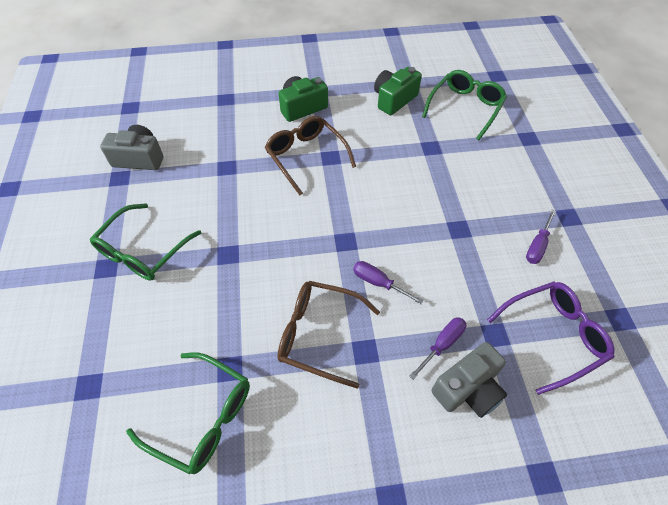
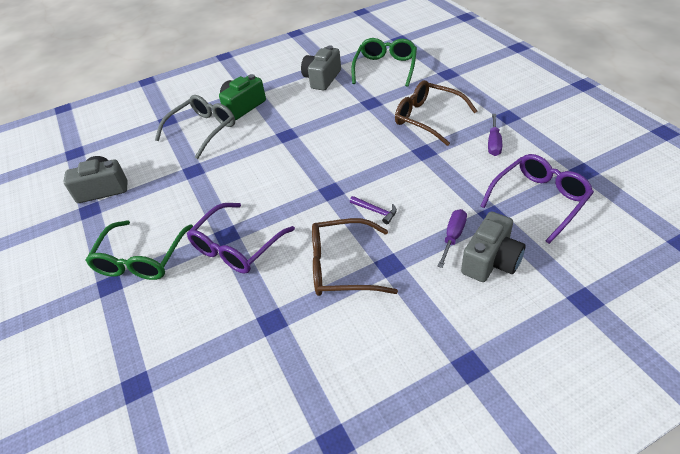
camera: 15 degrees left, 10 degrees down
(203, 417) = (265, 369): green glasses -> none
(231, 272) = (236, 247): none -> purple glasses
(254, 123) = (203, 130): none -> grey glasses
(306, 157) = (264, 141): brown glasses -> brown glasses (427, 118)
(378, 283) = (375, 211): purple screwdriver -> purple hammer
(394, 100) = (322, 79): green camera -> grey camera

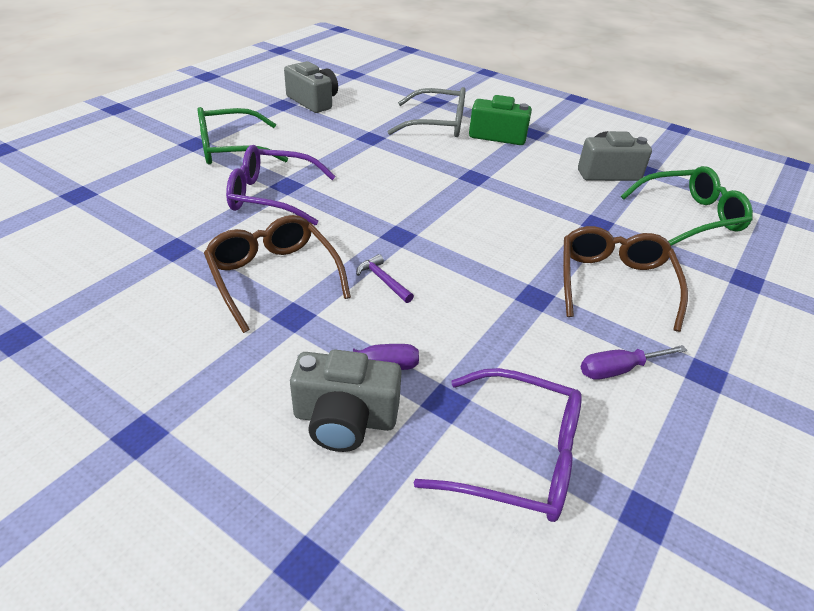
camera: 55 degrees right, 5 degrees down
(375, 211) = (383, 280): purple hammer -> purple hammer turned 135 degrees clockwise

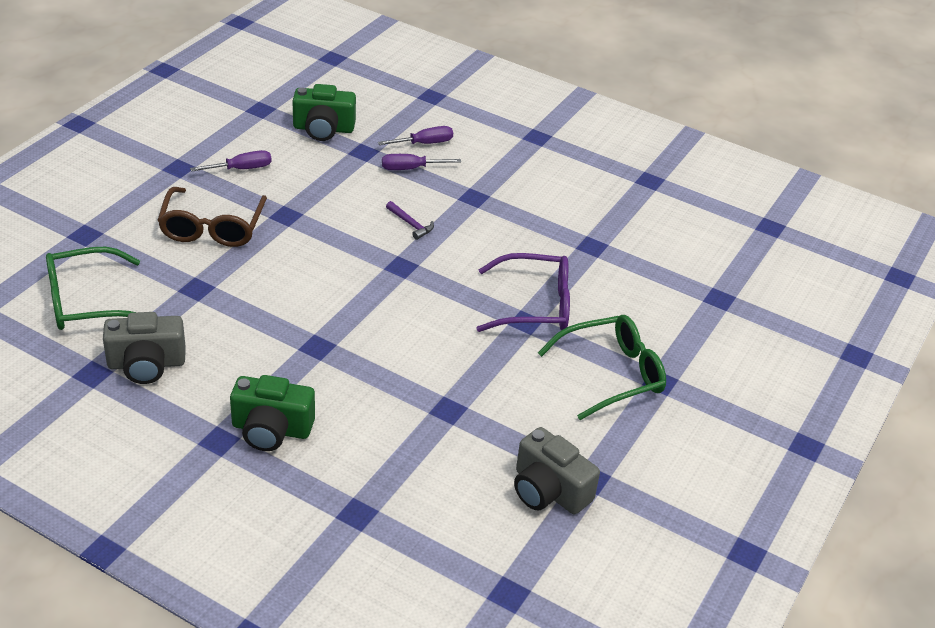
camera: 175 degrees right, 0 degrees up
(273, 277) = (499, 224): brown glasses -> none
(345, 419) = (424, 143): grey camera -> purple screwdriver
(437, 124) = (356, 448): grey glasses -> none
(518, 457) = (323, 129): purple glasses -> green camera

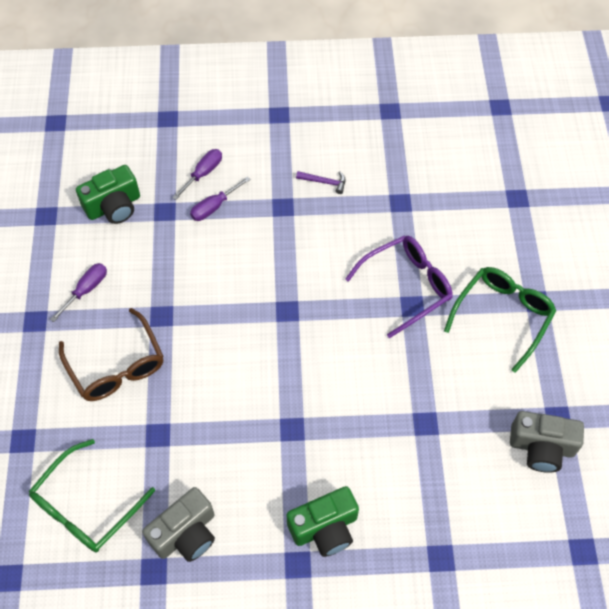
camera: 30 degrees left, 20 degrees up
(410, 224) = (260, 264): purple hammer -> purple hammer (324, 182)

